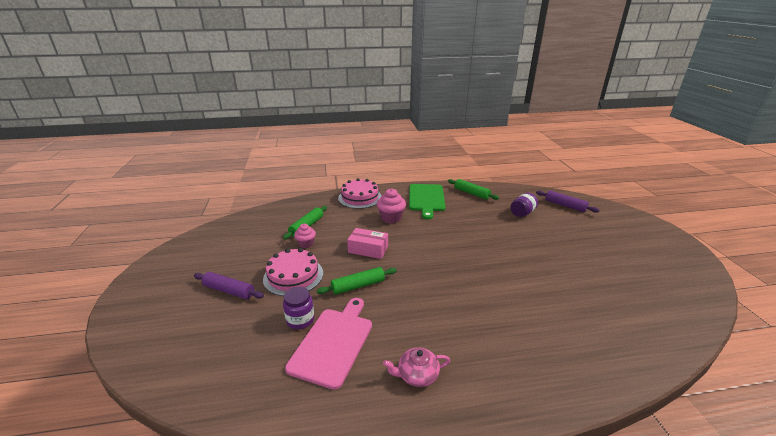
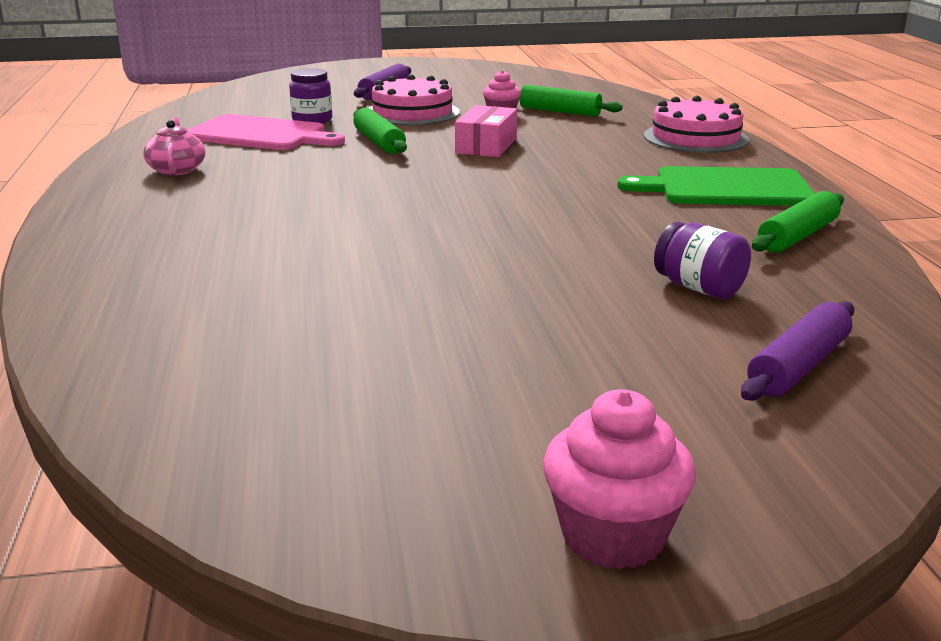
camera: 90 degrees right, 5 degrees down
(391, 218) = (611, 159): pink cupcake -> pink cupcake (613, 536)

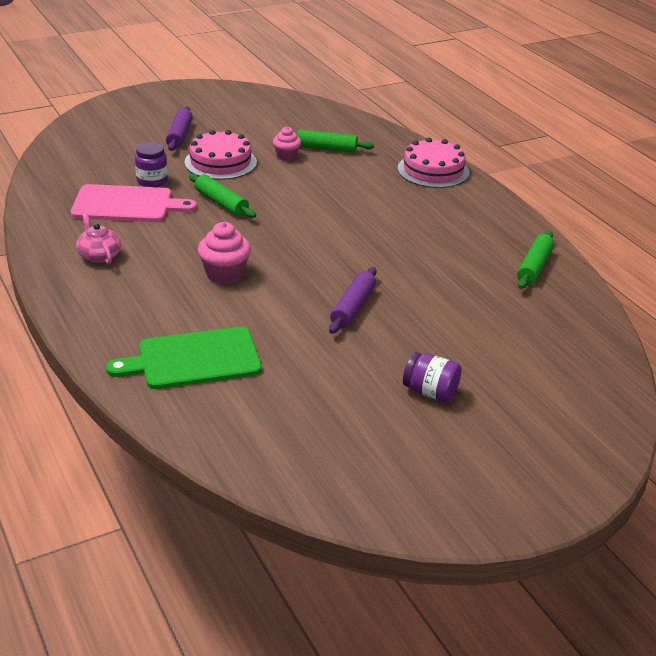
camera: 20 degrees left, 10 degrees up
(486, 146) = (299, 198): pink box -> none
(613, 536) = (534, 494): pink cupcake -> pink cupcake (225, 274)
(699, 288) = (499, 322): purple jar -> purple jar (430, 392)
(726, 188) = (476, 225): green cutting board -> green cutting board (194, 359)
(798, 366) = (572, 373): purple rolling pin -> purple rolling pin (353, 307)

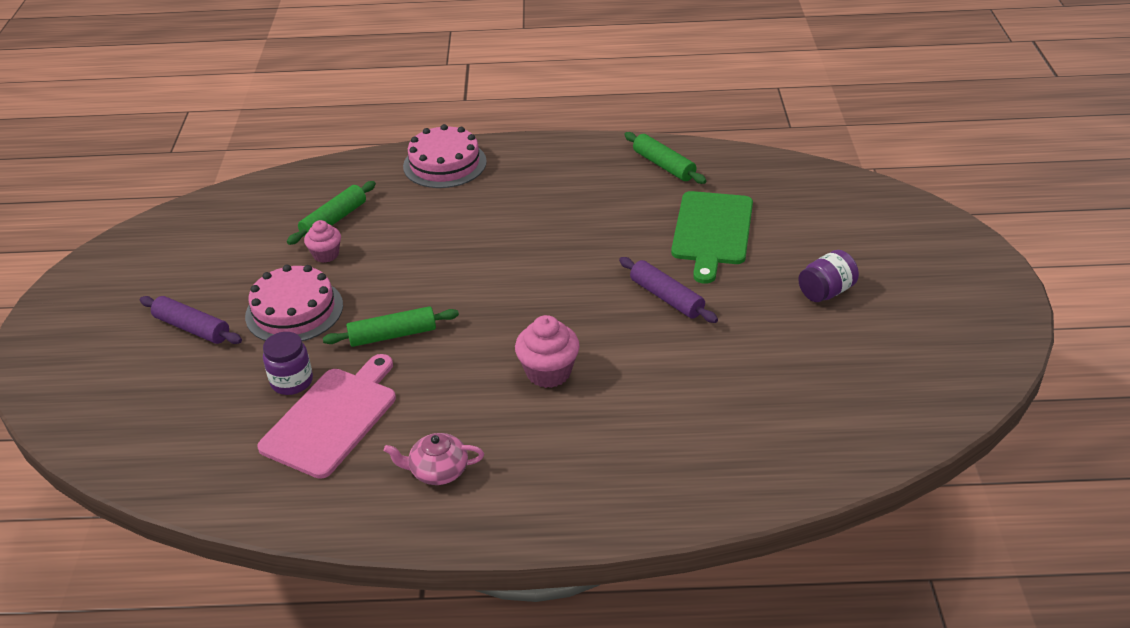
camera: 60 degrees left, 5 degrees up
(194, 359) = (700, 438): green cutting board -> green cutting board (712, 231)

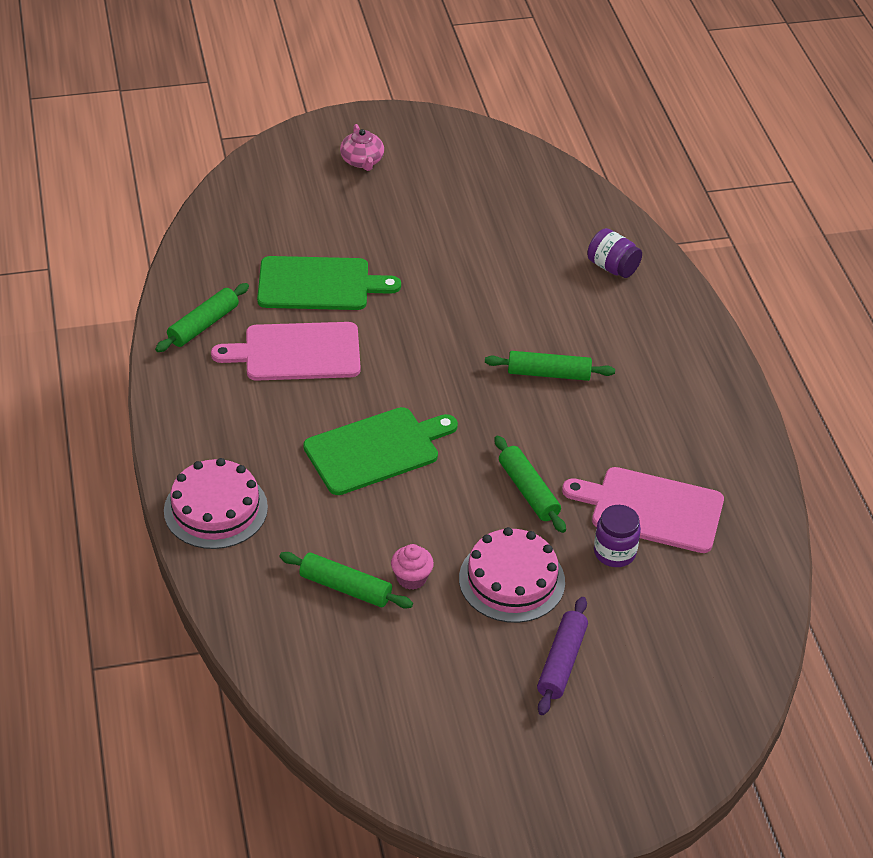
camera: 105 degrees left, 5 degrees up
(438, 471) = (686, 425): pink teapot -> pink teapot (362, 161)
(480, 248) = (376, 449): none -> green cutting board
(548, 372) = (548, 373): pink cupcake -> green rolling pin
(617, 213) = (297, 352): none -> pink cutting board
(666, 297) = (427, 308): purple rolling pin -> none
(826, 292) = (397, 213): purple jar -> purple jar (612, 267)

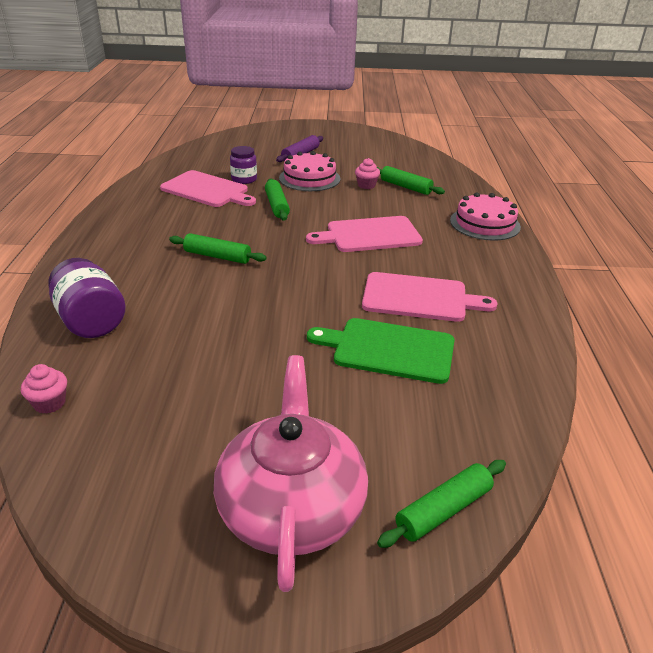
camera: 165 degrees left, 10 degrees down
(203, 325) = (506, 331): green rolling pin -> green rolling pin (443, 510)
(362, 161) = (291, 506): pink teapot -> pink teapot, size x2.23
(376, 449) = (370, 235): green cutting board -> pink cutting board
(576, 195) = (49, 403): none -> pink cupcake
(612, 267) = (91, 321): purple jar -> purple jar, size x1.56

